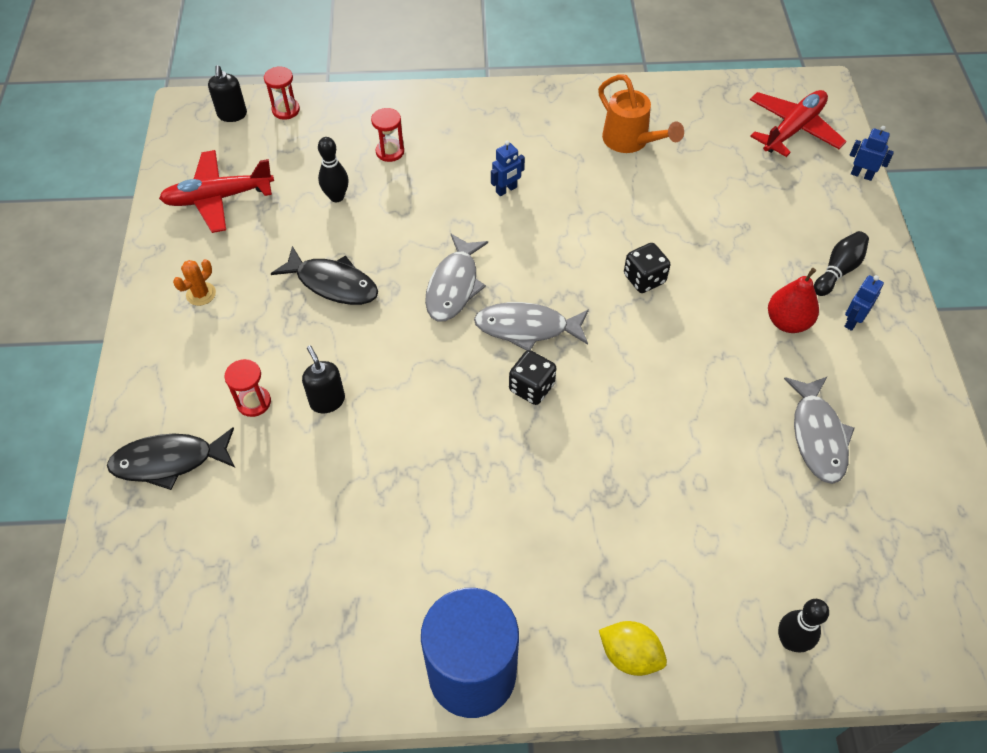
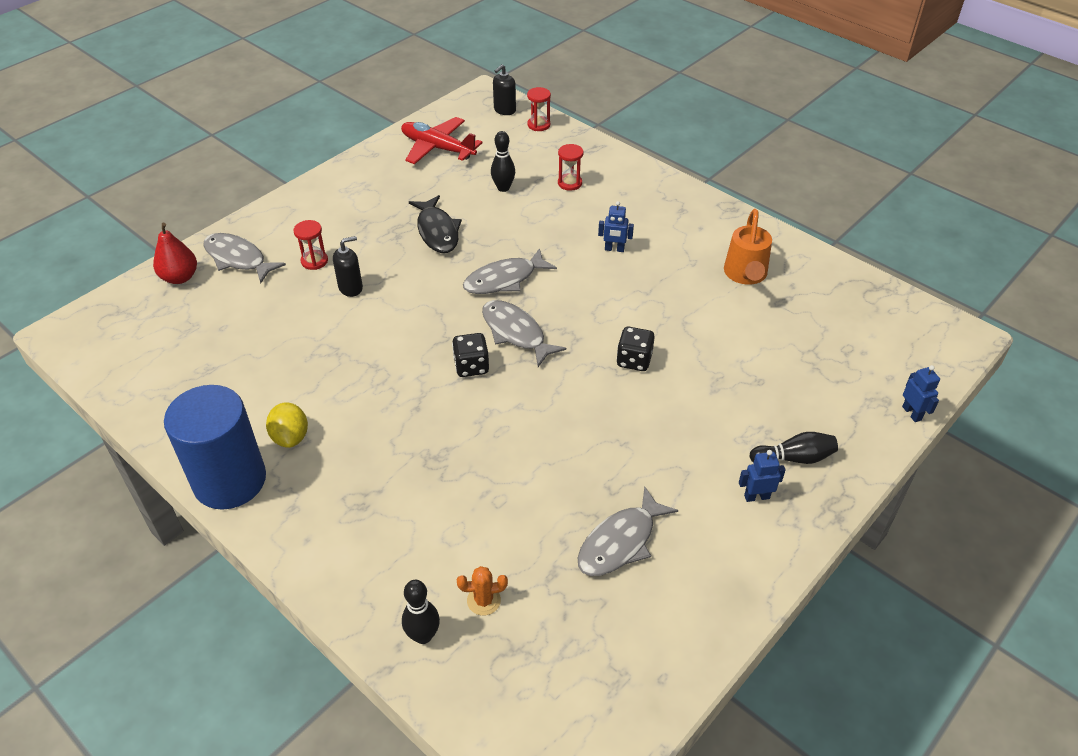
camera: 45 degrees right, 10 degrees down
(169, 461) = (238, 259): black fish -> grey fish
(201, 294) = (362, 190): orange cactus -> orange cactus (483, 600)
(327, 401) = (351, 288): black soap dispenser -> black soap dispenser turned 45 degrees clockwise
(630, 655) = (320, 551): yellow lemon -> yellow lemon (290, 437)
(787, 322) = (702, 459): red pear -> red pear (180, 277)
(793, 129) = (894, 347): red plane -> none

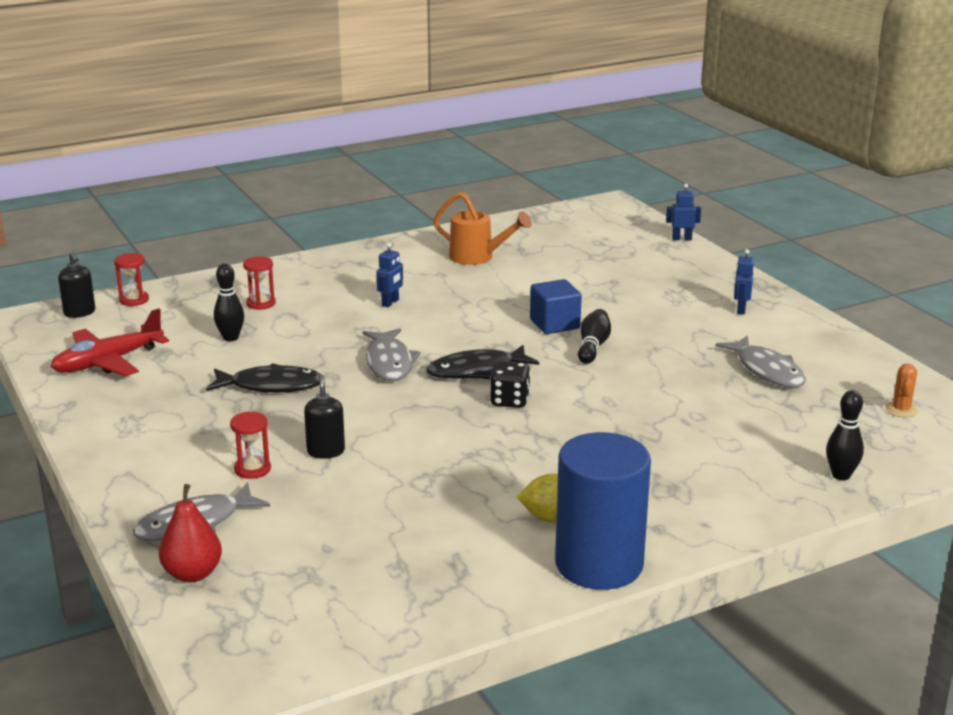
camera: 70 degrees left, 20 degrees down
(483, 600) = (810, 441): orange cactus -> orange cactus (901, 410)
(516, 333) = (476, 370): grey fish -> black fish
(634, 360) = (554, 324): black dice -> blue cube
(794, 458) = (707, 287): black bowling pin -> black bowling pin (593, 347)

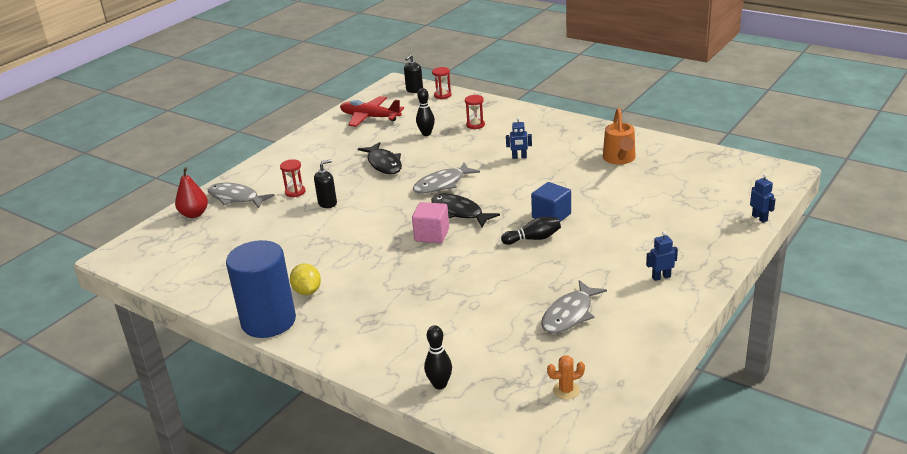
camera: 65 degrees right, 5 degrees up
(510, 401) = (432, 235): black dice -> pink cube

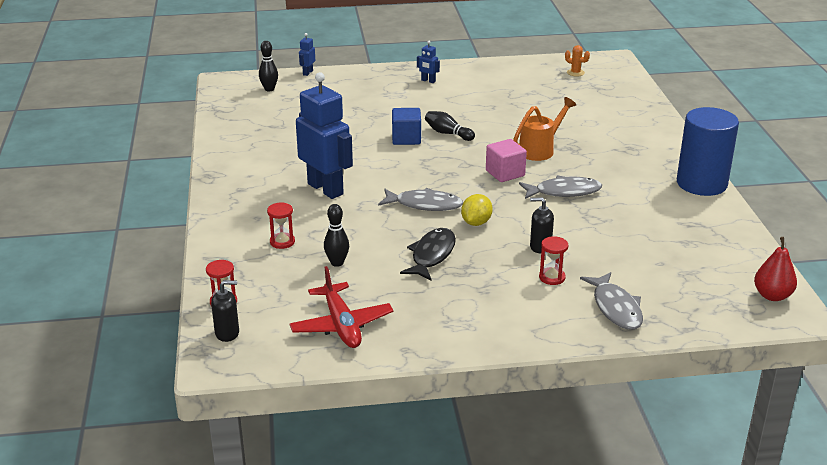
camera: 135 degrees left, 0 degrees up
(194, 214) = (676, 315): red pear -> red pear (772, 296)
(307, 291) = (650, 187): yellow lemon -> yellow lemon (476, 223)
(440, 384) = (635, 104): black bowling pin -> black bowling pin (269, 89)
(459, 212) = (456, 176): black fish -> none
(519, 157) = (325, 189): blue robot -> blue robot, size x2.45
(569, 314) = (511, 93): grey fish -> grey fish (564, 192)
(619, 159) = (273, 143): orange watering can -> orange watering can (540, 150)

